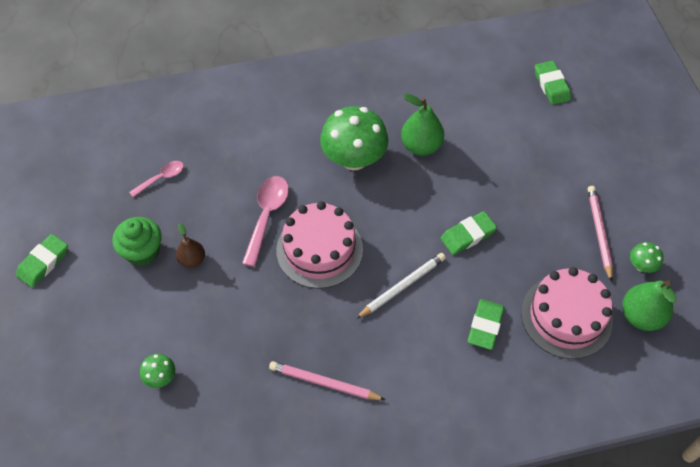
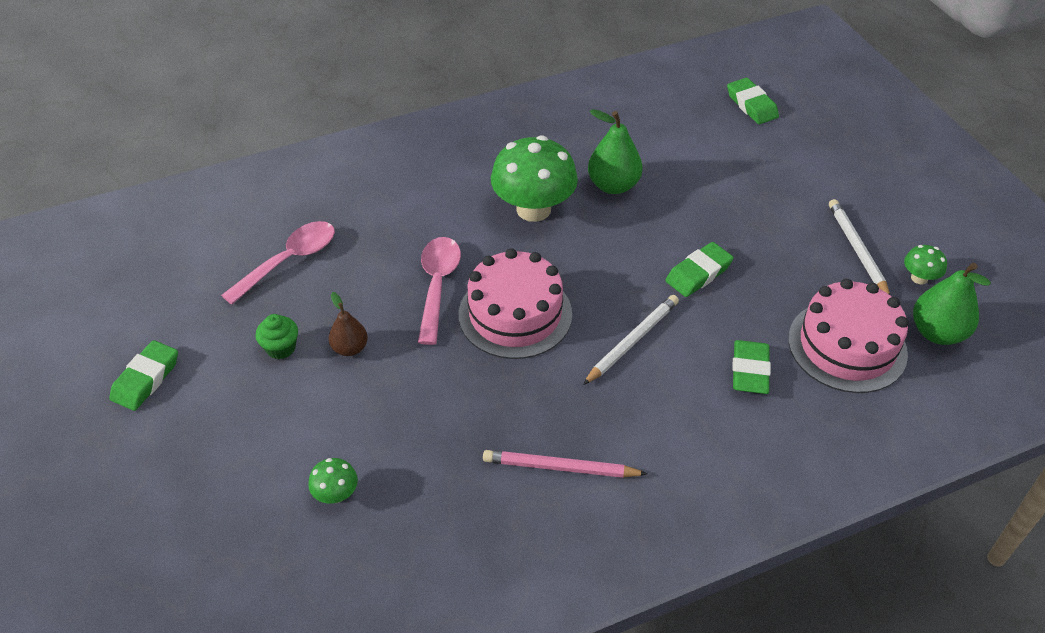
camera: 10 degrees left, 10 degrees down
(142, 252) = (281, 348): green cupcake -> green cupcake, size x0.65
(161, 178) = (289, 261): pink spoon -> pink spoon, size x1.67
(599, 232) = (857, 249): pink pencil -> white pencil

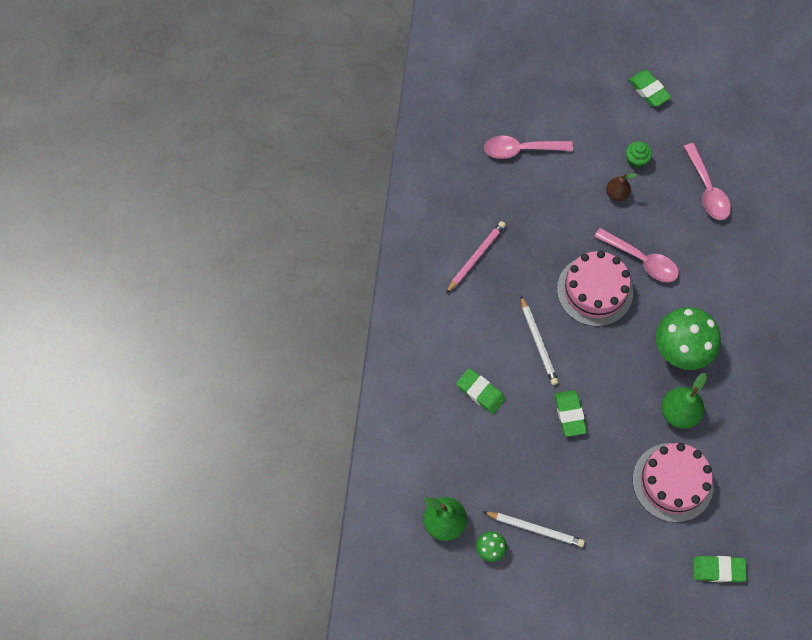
camera: 120 degrees right, 20 degrees up
(336, 494) = (521, 149): green mushroom -> pink spoon
(847, 346) = (466, 460): pink cake -> pink cake (672, 482)

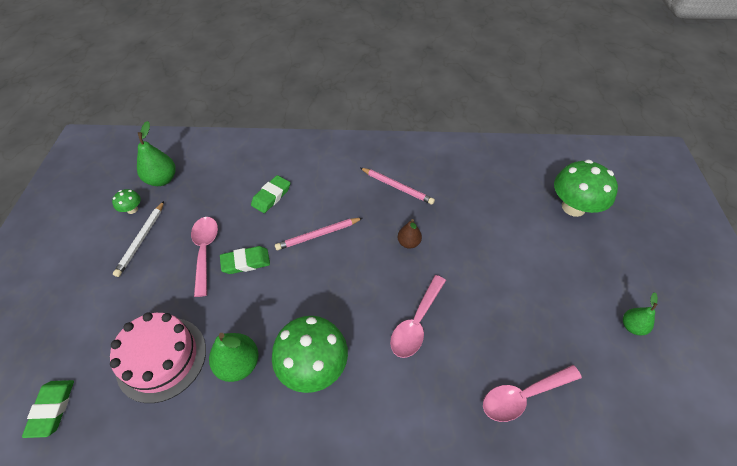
camera: 85 degrees right, 15 degrees down
(516, 93) = (573, 207): none -> green mushroom
(521, 149) = (514, 214): pink spoon -> pink spoon (205, 251)
(538, 342) = (318, 235): white pencil -> pink pencil
(595, 290) = (375, 279): pink cake -> none
(616, 194) = (490, 296): brown pear -> brown pear (408, 243)
(636, 160) = (537, 315): green cupcake -> none
(648, 90) = (632, 326): green eraser -> green pear

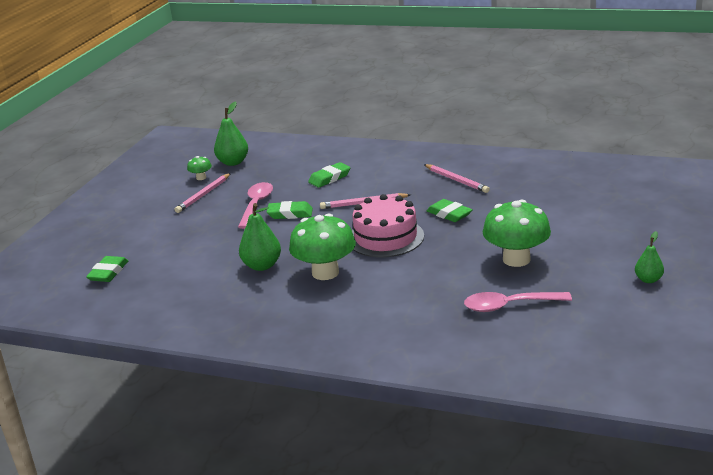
camera: 20 degrees right, 25 degrees down
(141, 240) = (203, 195): white pencil -> pink pencil
(161, 358) = (200, 257): pink cake -> pink cake (385, 237)
(408, 243) = (449, 214): brown pear -> green eraser
(416, 322) = (431, 259): pink spoon -> none
(573, 207) = (639, 205): green mushroom -> green mushroom (516, 259)

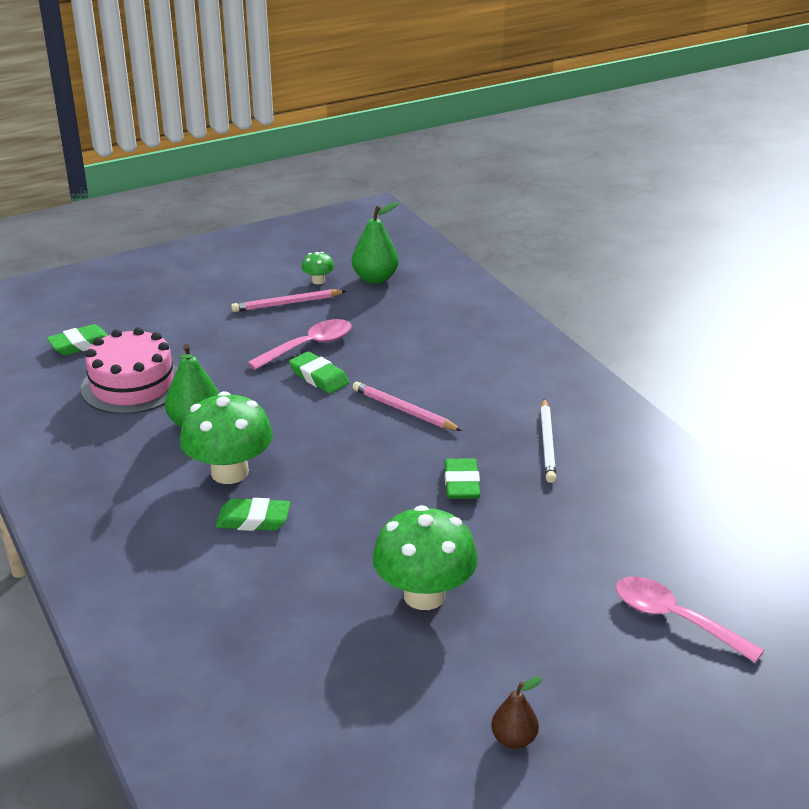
camera: 40 degrees right, 5 degrees up
(329, 178) = (427, 355): green eraser -> green eraser (253, 520)
(385, 237) = (351, 469): pink cake -> pink cake (132, 385)
(456, 180) = (547, 443): pink pencil -> white pencil
(509, 306) = (314, 649): pink spoon -> pink spoon (675, 619)
(648, 280) = (513, 739): green pear -> brown pear

